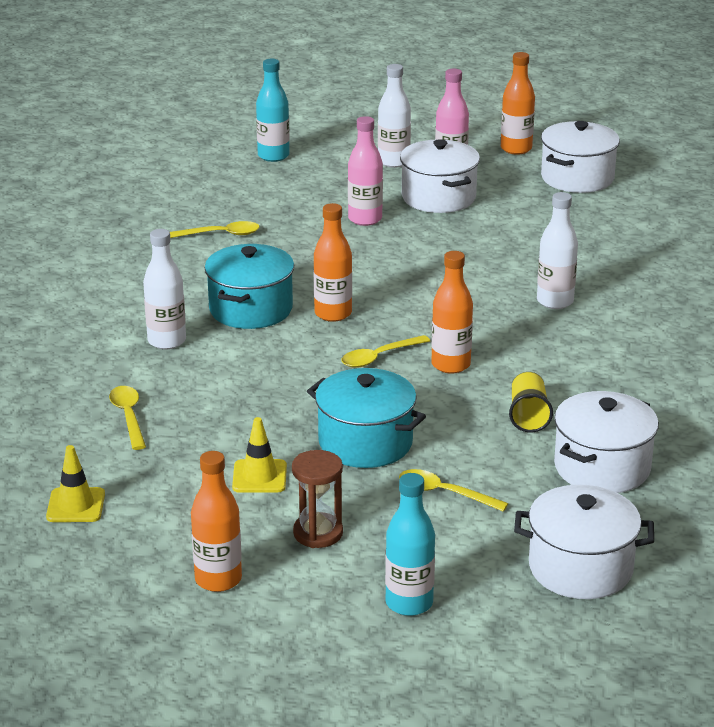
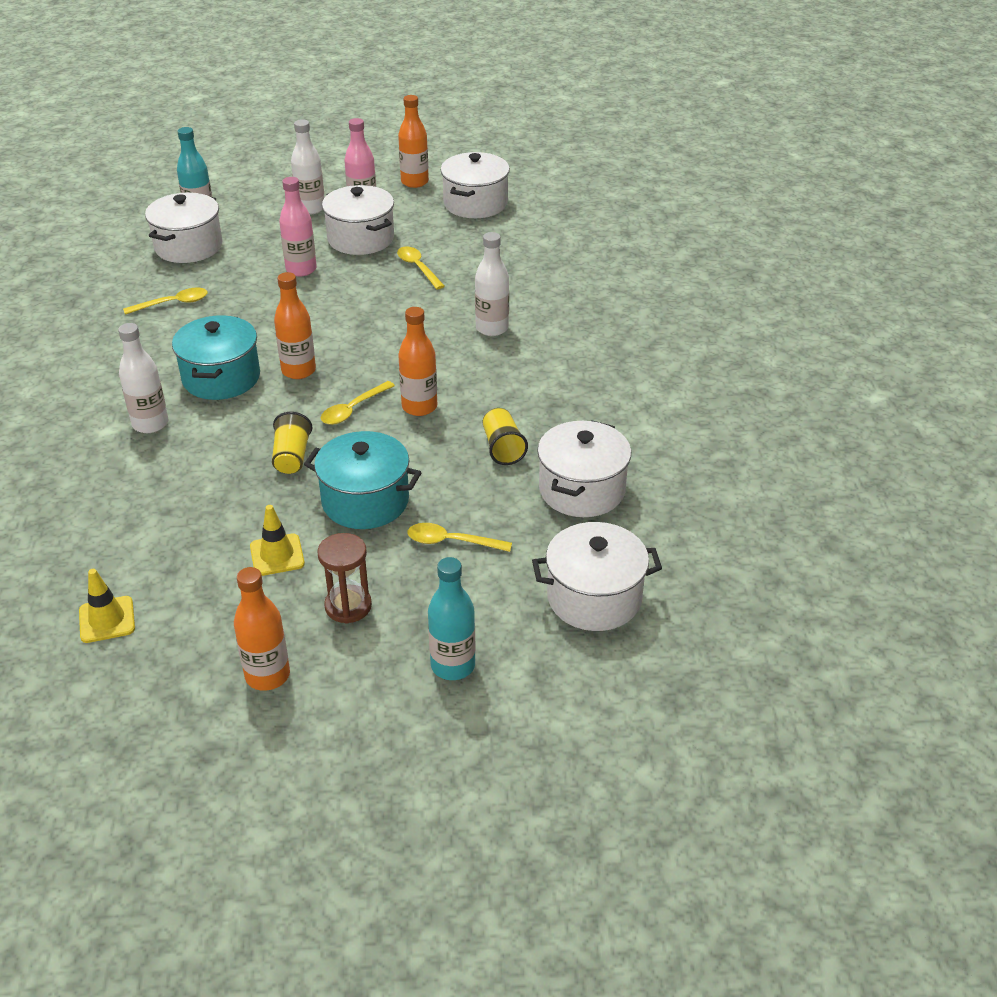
camera: 15 degrees left, 10 degrees up
(128, 416) = (134, 512): yellow spoon -> yellow spoon (418, 268)
(253, 183) = (188, 246): none -> white pot
(302, 391) = (292, 457): none -> yellow cup

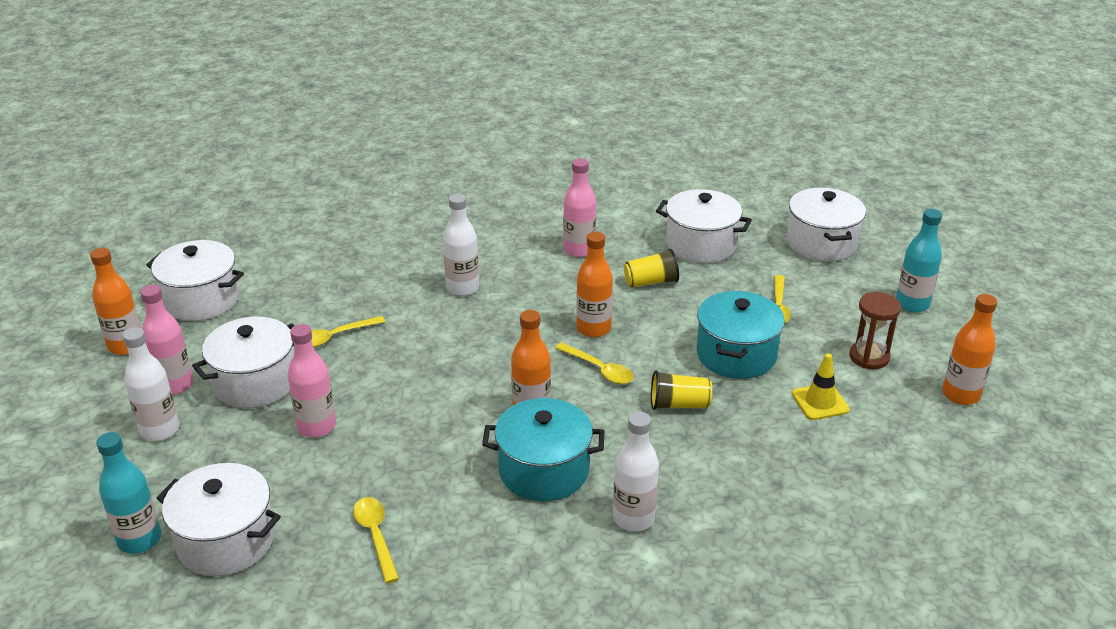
camera: 90 degrees left, 5 degrees down
(107, 620) = (937, 502): yellow traffic cone -> none
(565, 399) = (579, 250): none -> pink bottle

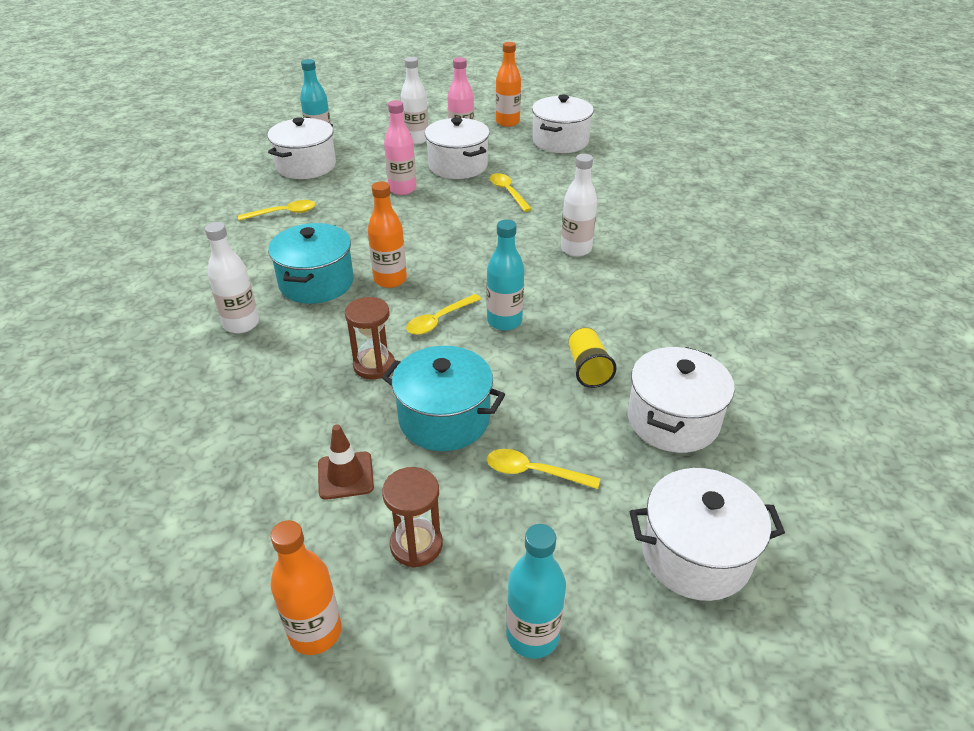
camera: 95 degrees right, 5 degrees up
(579, 250) = (649, 321): pink bottle -> none
(593, 328) = (504, 321): orange bottle -> turquoise bottle
(679, 404) = (374, 365): yellow cup -> brown hourglass
(820, 402) = (345, 475): yellow traffic cone -> brown traffic cone

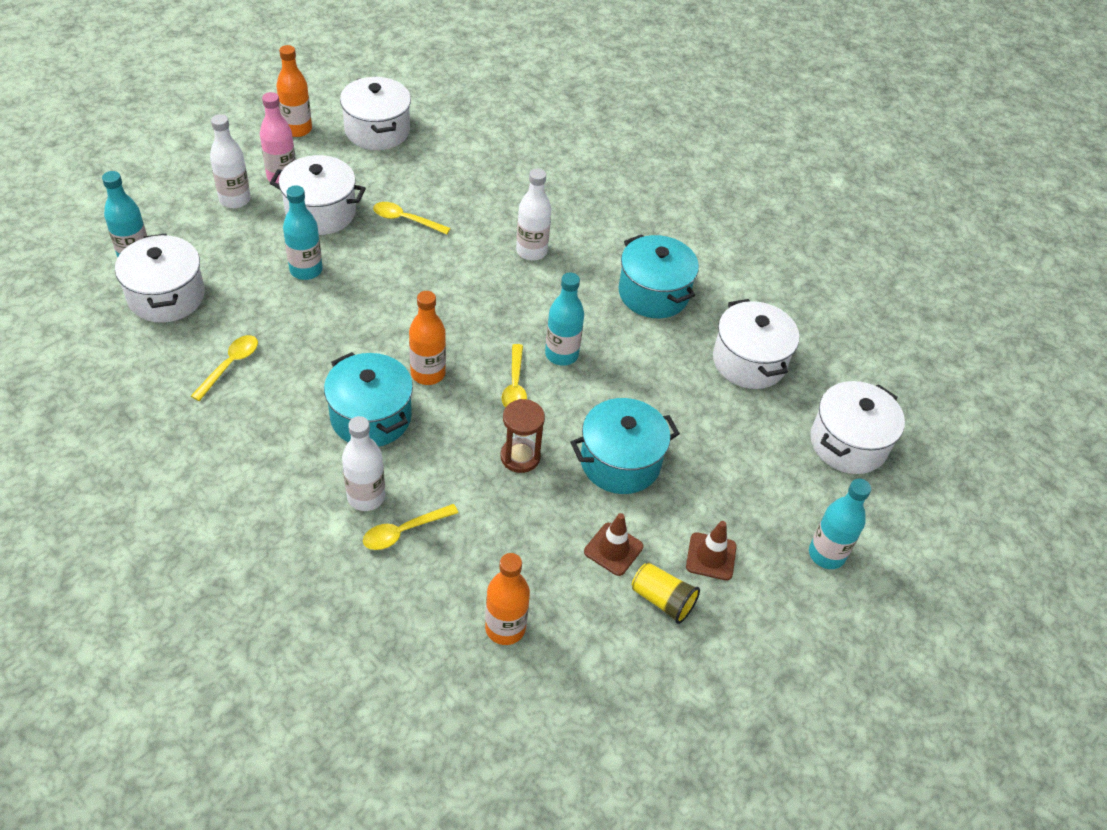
camera: 50 degrees left, 10 degrees up
(315, 632) = (725, 649): orange bottle -> orange bottle (505, 628)
(402, 189) = (306, 270): pink bottle -> turquoise bottle
(416, 545) = (711, 556): brown hourglass -> brown traffic cone
(533, 472) = (716, 458): yellow spoon -> yellow spoon (403, 531)
(588, 368) = (660, 357): yellow cup -> yellow cup (662, 600)
(644, 324) = (653, 293): none -> turquoise pot

